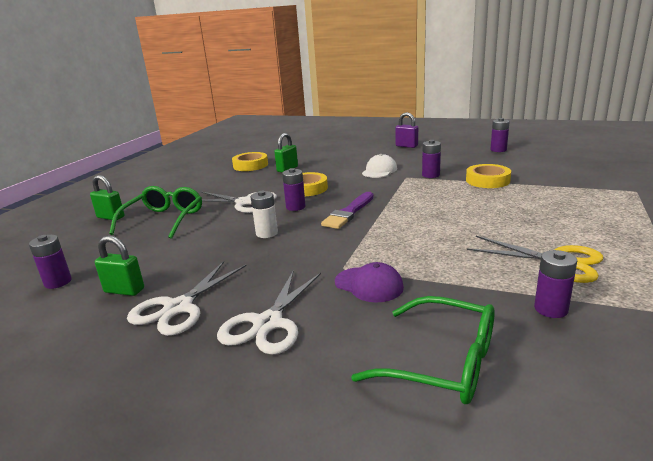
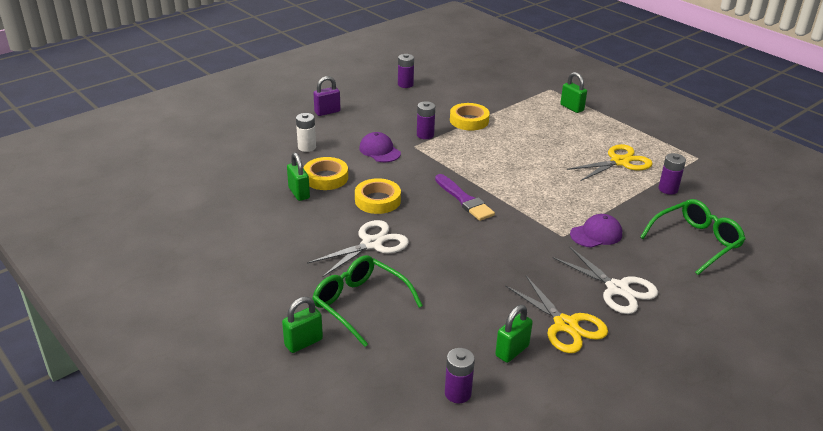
camera: 65 degrees left, 10 degrees up
(178, 307) = (565, 325): white scissors -> yellow scissors
(250, 165) = (247, 211): yellow tape -> yellow tape (326, 178)
(267, 233) = (465, 251): white battery -> white battery (307, 147)
(295, 207) = (419, 220): purple battery -> none
(379, 170) = (379, 151): white cap -> purple cap
(621, 209) = (572, 108): none -> green padlock

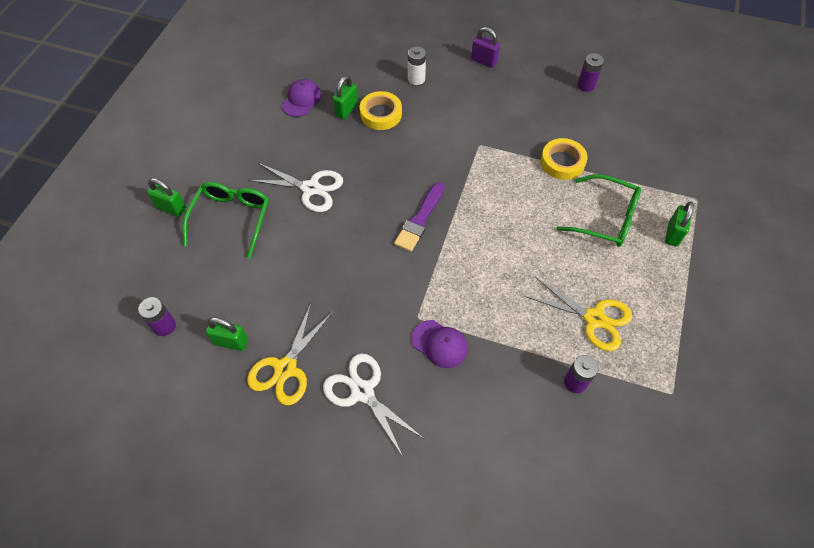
camera: 60 degrees right, 25 degrees up
(377, 200) = (373, 162): yellow tape -> none
(379, 151) = (451, 126): purple cap -> purple cap (301, 100)
(425, 135) = (505, 143): purple battery -> none
(617, 289) = (362, 391): white scissors -> white scissors turned 120 degrees clockwise
(696, 242) = (490, 439): green glasses -> green glasses (605, 218)

